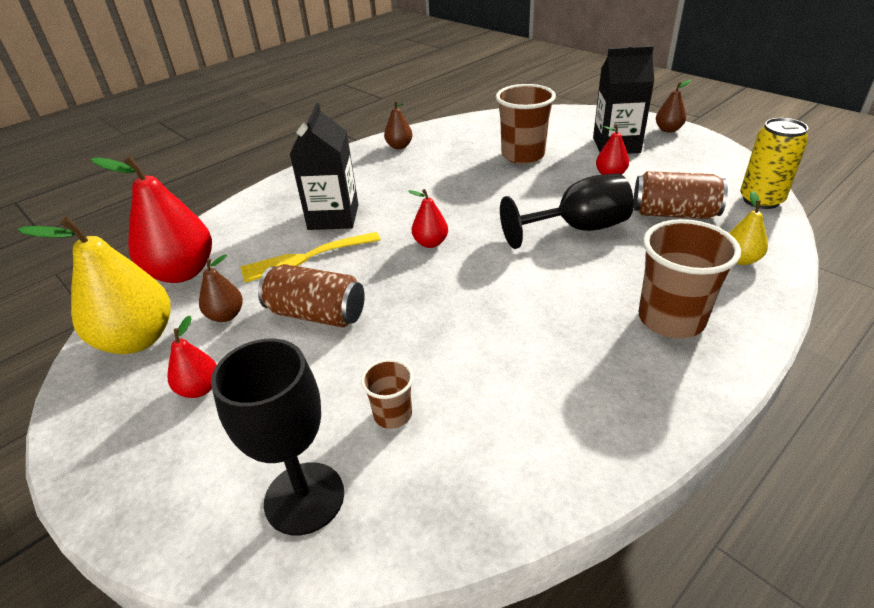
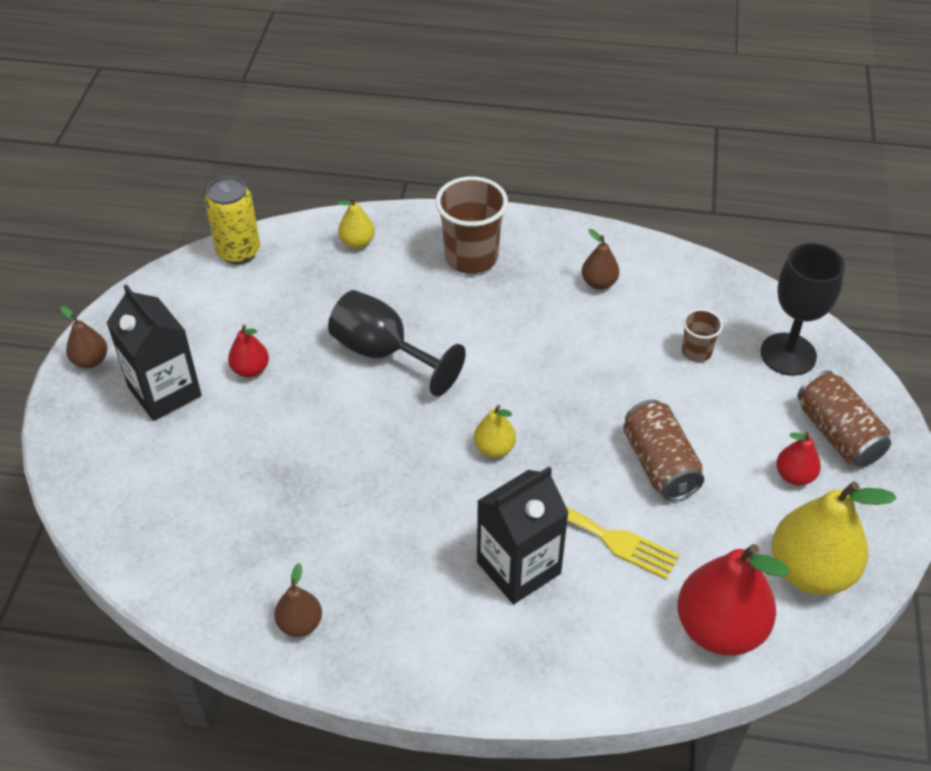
camera: 130 degrees left, 10 degrees up
(226, 315) = (725, 530): brown pear -> brown pear (599, 283)
(430, 243) = (494, 448): red pear -> yellow pear
(523, 155) = (246, 468): brown cup -> none
(674, 213) = (305, 299): brown can -> brown can (838, 434)

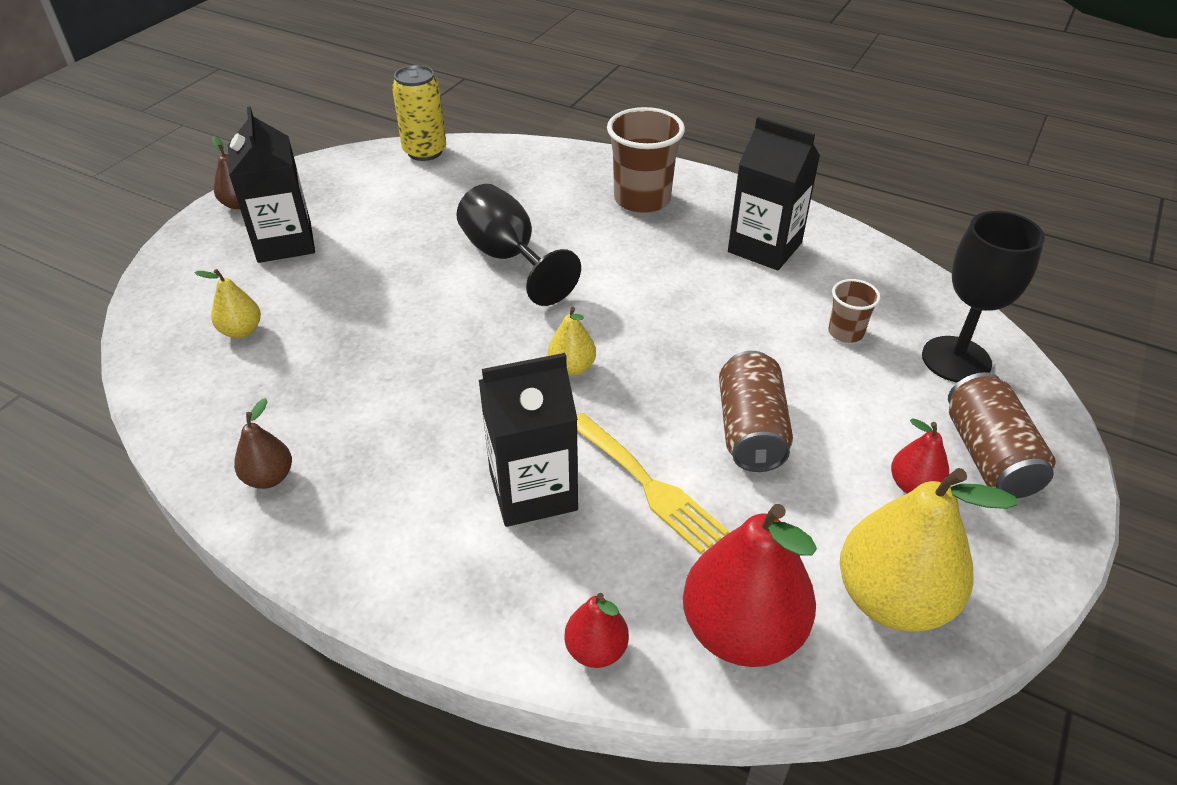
camera: 20 degrees right, 5 degrees down
(250, 369) = (373, 243): red pear -> red pear (596, 649)
(357, 242) = (538, 166): yellow pear -> yellow pear (241, 331)
(599, 283) = (764, 247): brown pear -> black carton

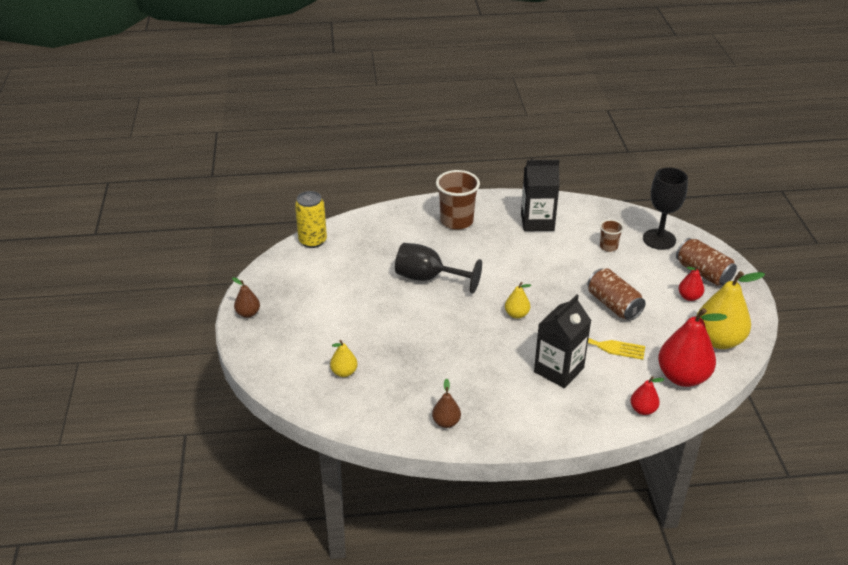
camera: 35 degrees left, 5 degrees down
(284, 242) = (304, 321): black carton -> none

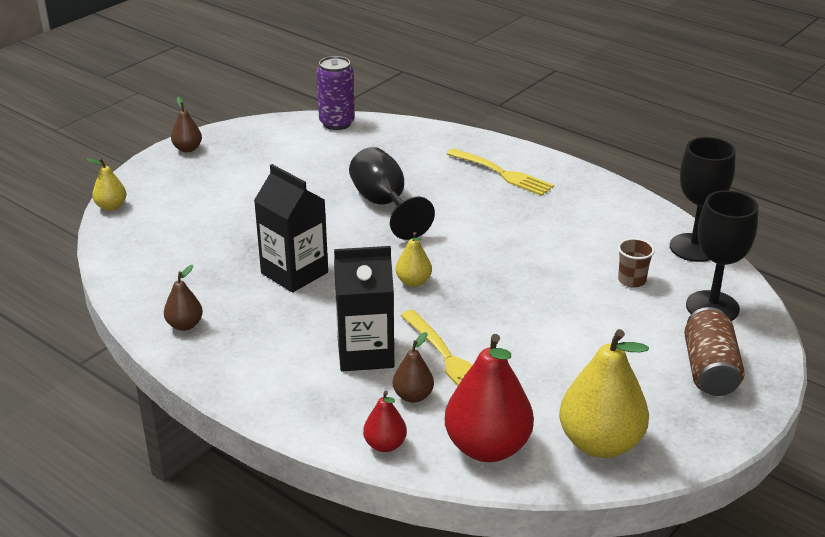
camera: 45 degrees right, 5 degrees down
(313, 241) = (337, 123): yellow can -> purple can
(344, 372) = (178, 234): yellow pear -> yellow pear (111, 206)
(456, 221) = (501, 173): brown cup -> yellow fork
(537, 222) = (589, 216): black carton -> black carton (294, 273)
(606, 211) = (694, 248): none -> black goblet
(613, 305) = (534, 335): brown can -> none
(615, 376) = (413, 396): none -> brown pear
(689, 297) = (644, 381): red pear -> none

